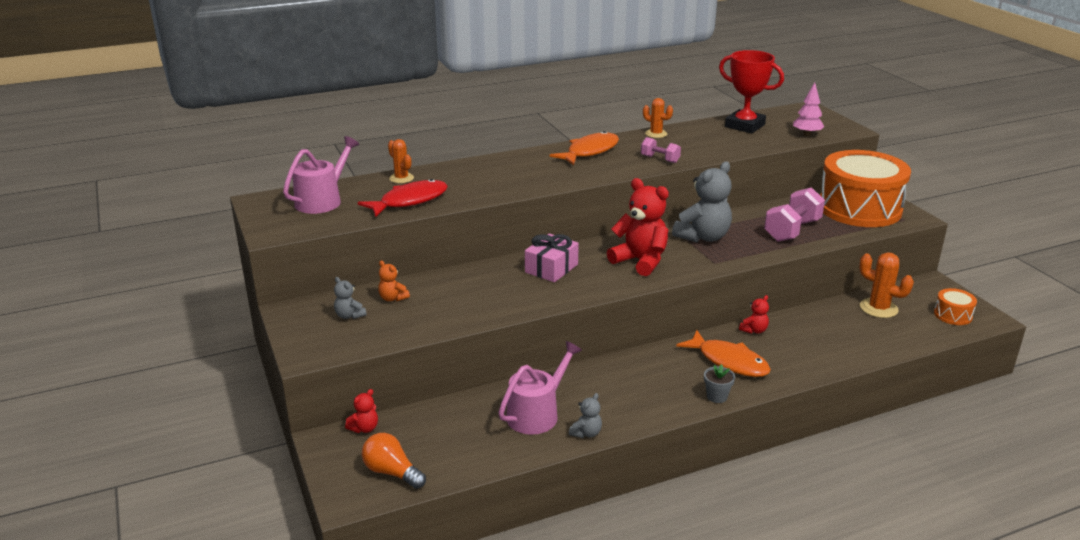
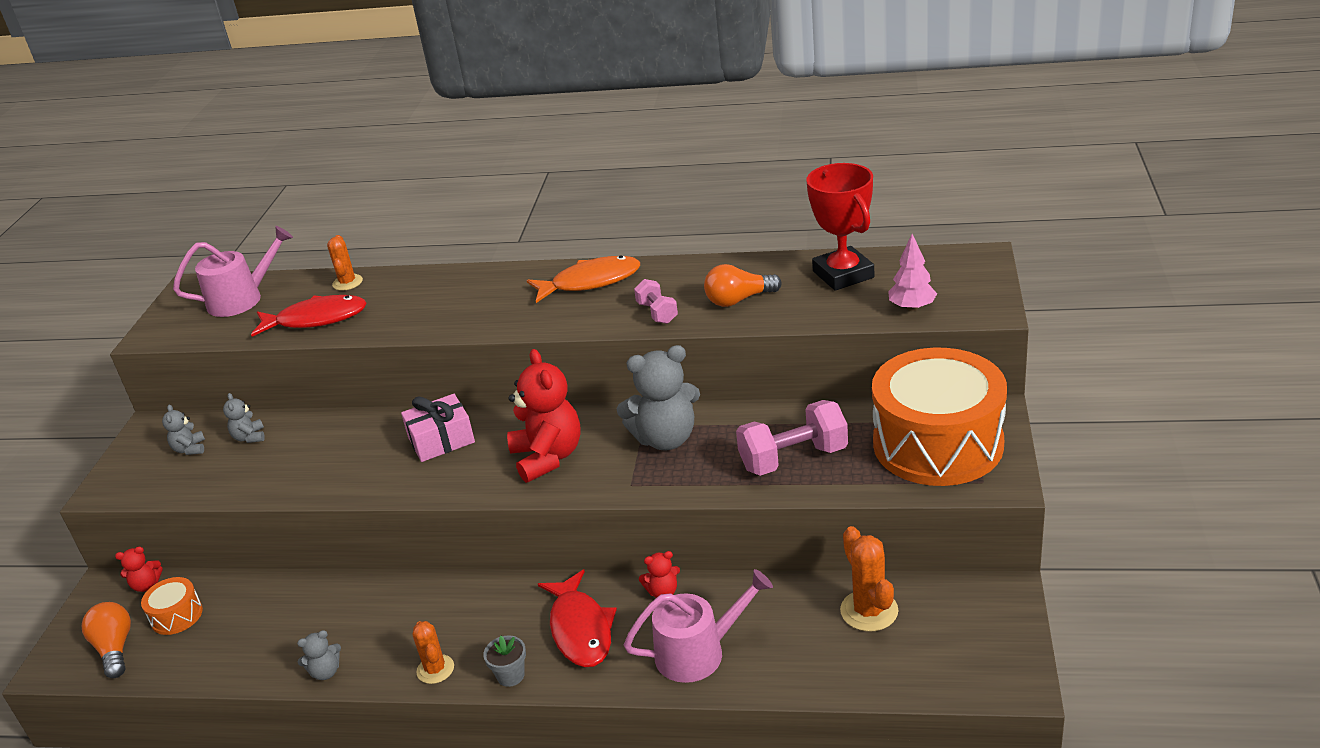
camera: 35 degrees right, 5 degrees up
(393, 298) = (249, 437): orange teddy bear -> grey teddy bear
(537, 414) = (307, 627): pink watering can -> pink watering can (697, 652)
(656, 134) = (707, 267): orange cactus -> orange cactus (435, 669)
(701, 146) = (739, 300): none -> orange light bulb
(729, 361) = (580, 629): orange fish -> red fish
(953, 315) = (967, 658): orange drum -> orange drum (177, 616)

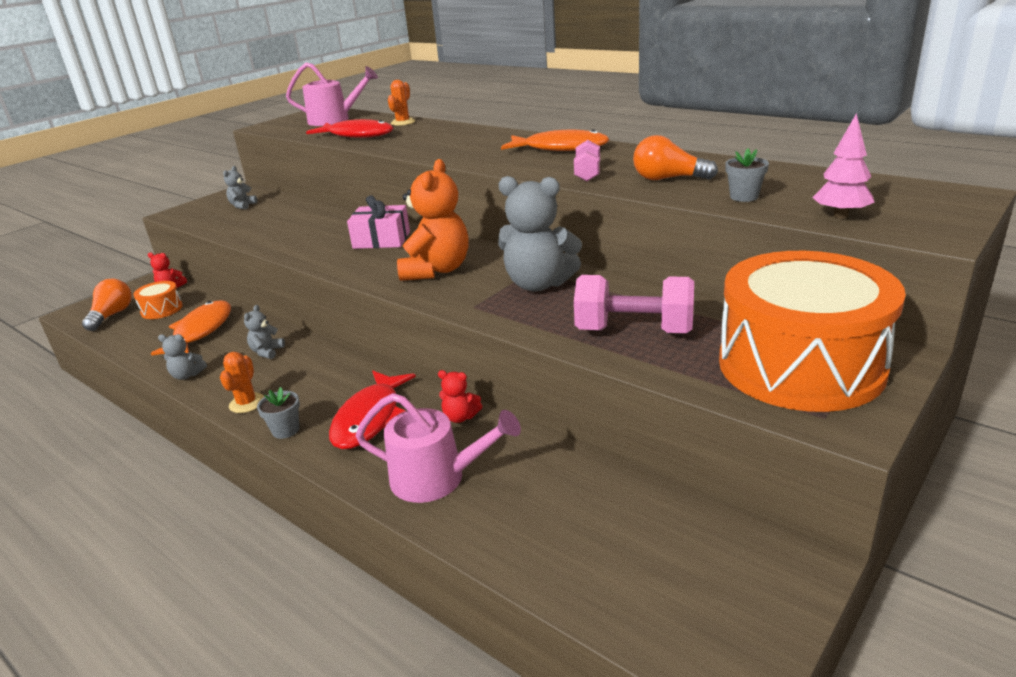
camera: 30 degrees right, 5 degrees down
(249, 437) = (279, 208): grey teddy bear -> grey teddy bear (267, 352)
(270, 620) = (201, 331): none -> orange fish
(548, 457) = (436, 270): red teddy bear -> orange teddy bear
(822, 306) = (744, 197): none -> grey flower pot
(843, 274) = (791, 181): red trophy -> none
(869, 611) = (628, 513): orange cactus -> none

